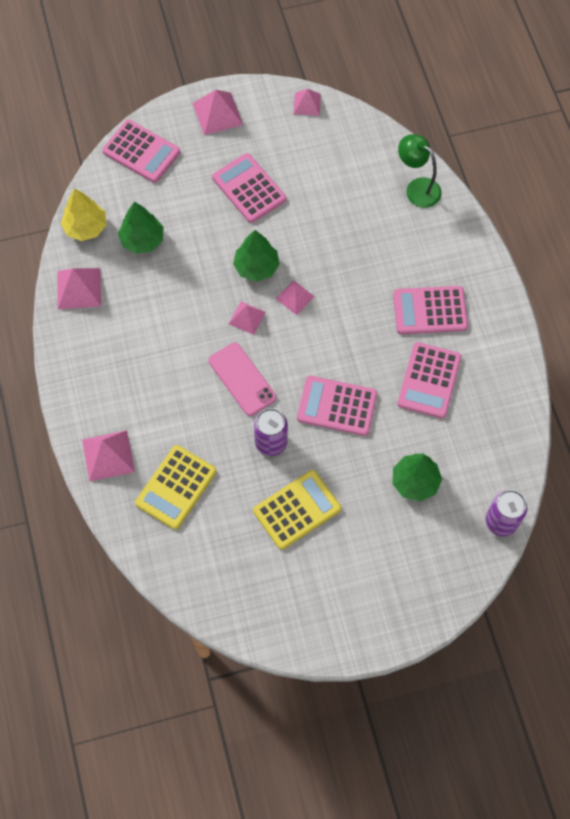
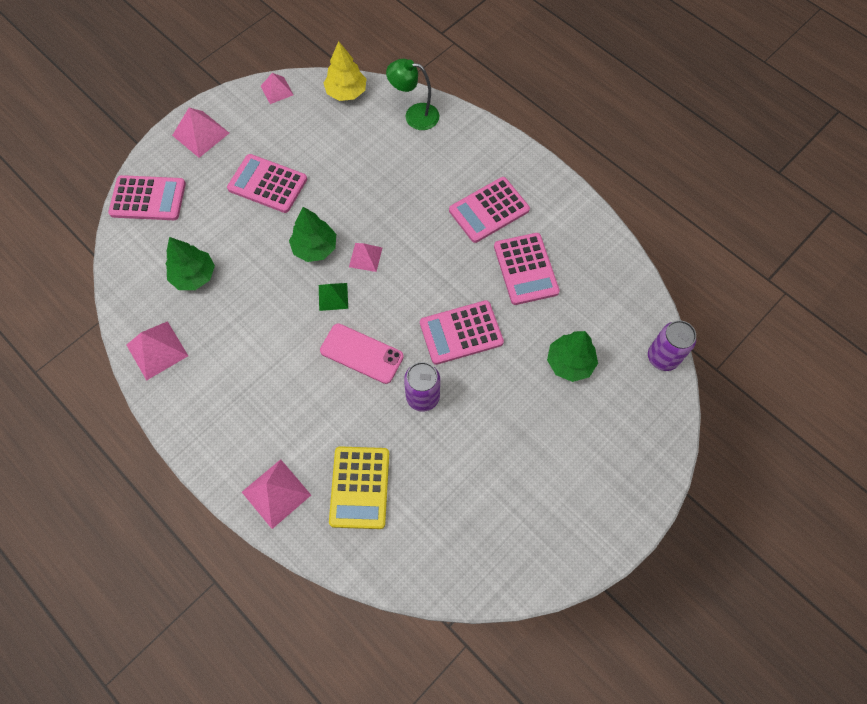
camera: 30 degrees left, 0 degrees up
(85, 227) = (132, 291): yellow tree -> yellow tree (346, 92)
(247, 318) = (333, 296): pink pyramid -> green pyramid
(297, 510) = (483, 445): yellow calculator -> none

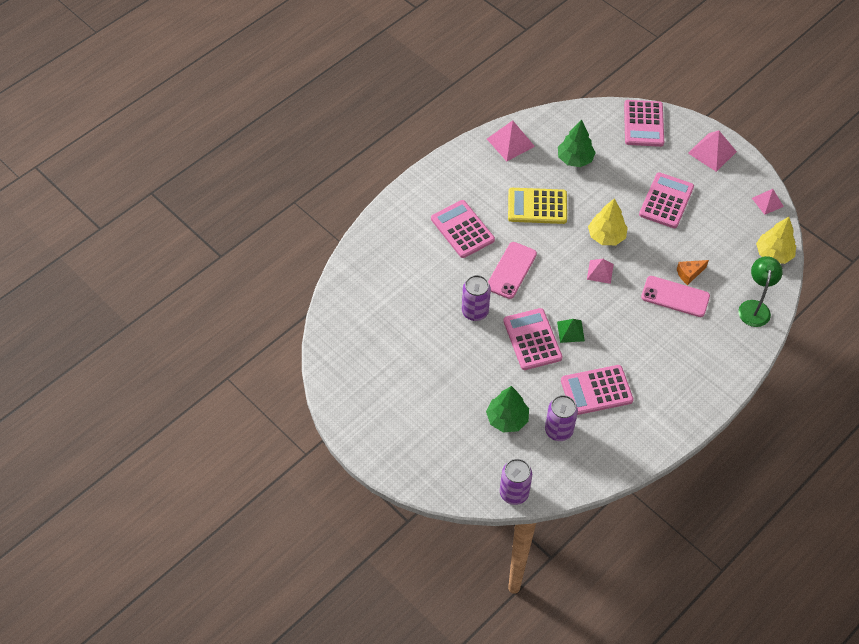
camera: 90 degrees right, 10 degrees down
(276, 493) = (400, 221): pink pyramid -> none
(315, 248) = (606, 236): green tree -> yellow tree
(333, 296) = (561, 250): green pyramid -> green pyramid (570, 331)
(359, 487) = (402, 271): yellow calculator -> yellow calculator (537, 206)
(370, 170) = (689, 274): none -> orange cheese
(401, 185) = (675, 297): none -> pink phone
(489, 210) = (655, 364): pink calculator -> pink calculator (462, 229)
(579, 309) = (558, 430): none -> purple can

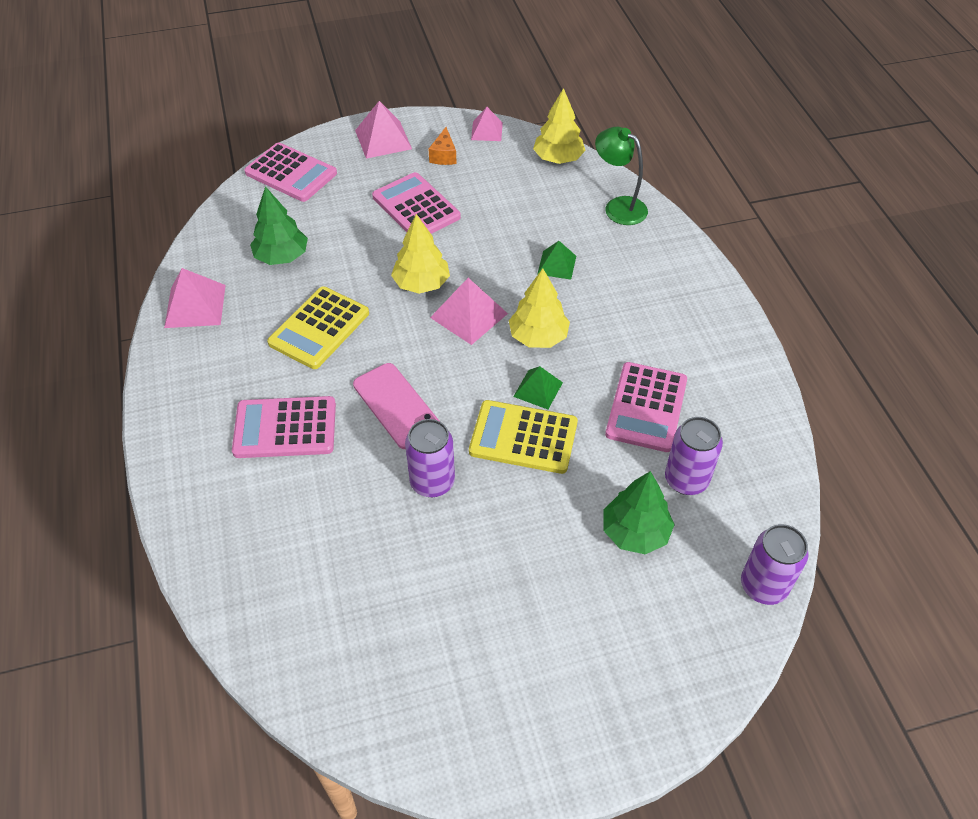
camera: 60 degrees left, 5 degrees down
(532, 339) = (523, 437): pink calculator -> yellow calculator
(600, 271) = (469, 315): pink pyramid -> pink pyramid, size x1.55
(609, 313) = (538, 337): none -> yellow tree
(675, 297) = (557, 265): pink phone -> green pyramid
(689, 274) = (533, 237): orange cheese -> orange cheese (444, 156)

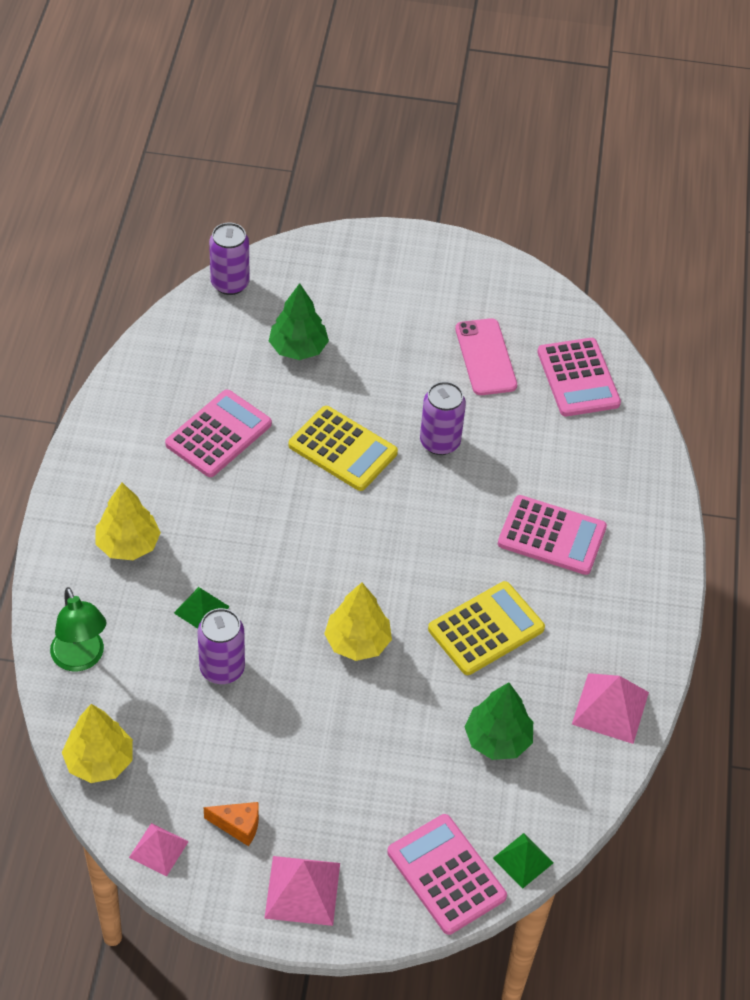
camera: 160 degrees left, 0 degrees up
(397, 405) = (441, 519): pink phone -> pink phone (485, 357)
(416, 207) = (314, 752): pink calculator -> pink calculator (578, 378)
(444, 156) = (238, 826): orange cheese -> orange cheese turned 75 degrees clockwise
(469, 315) = (327, 585): pink pyramid -> none
(538, 337) = (272, 536): yellow tree -> yellow tree (128, 544)
(538, 389) = (304, 486): green pyramid -> green pyramid (523, 860)
(686, 480) = (230, 368): purple can -> purple can (222, 669)

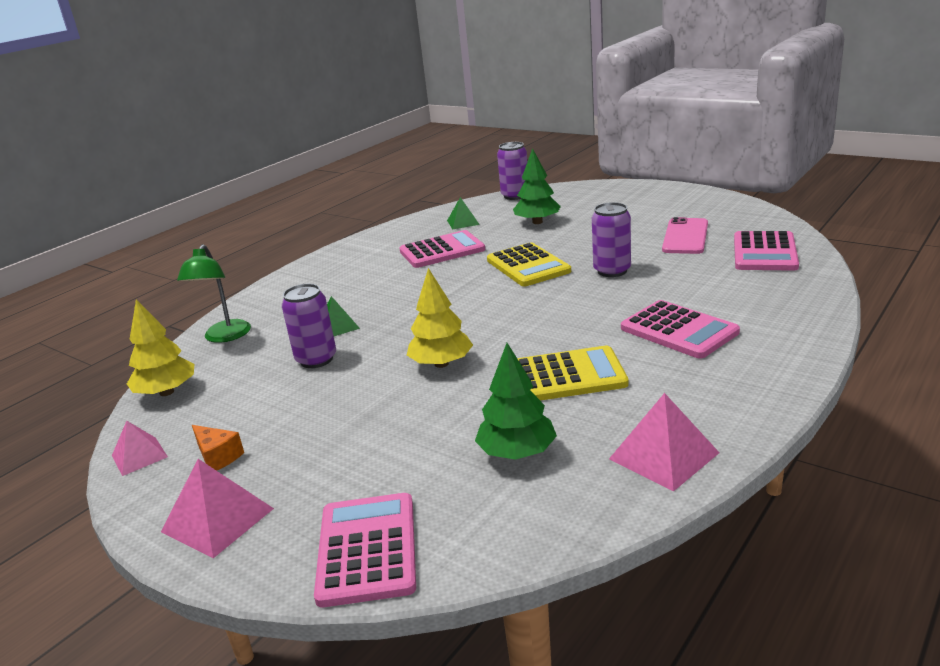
camera: 35 degrees right, 25 degrees down
(128, 544) = (323, 289): yellow tree -> none
(523, 860) = (463, 561): green pyramid -> green pyramid (463, 222)

